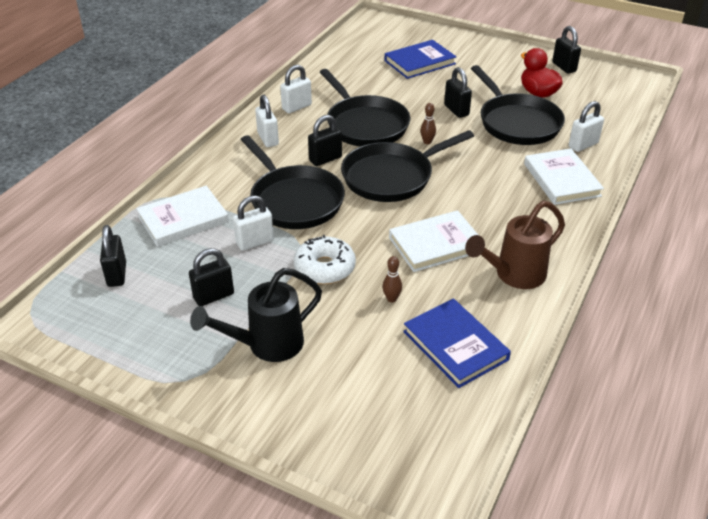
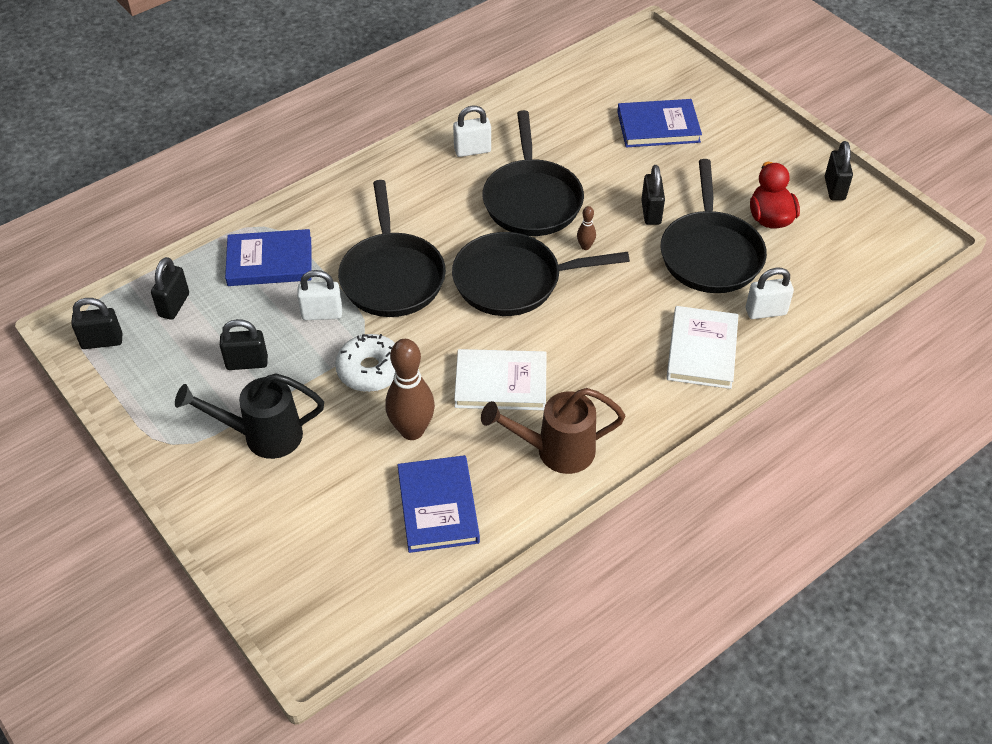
camera: 25 degrees right, 10 degrees up
(183, 219) = (270, 261): white book -> blue book
(268, 139) = (414, 185): white padlock -> none
(325, 159) = (458, 233): black padlock -> black padlock (102, 341)
(391, 299) = (412, 430): brown bowling pin -> brown bowling pin, size x2.24

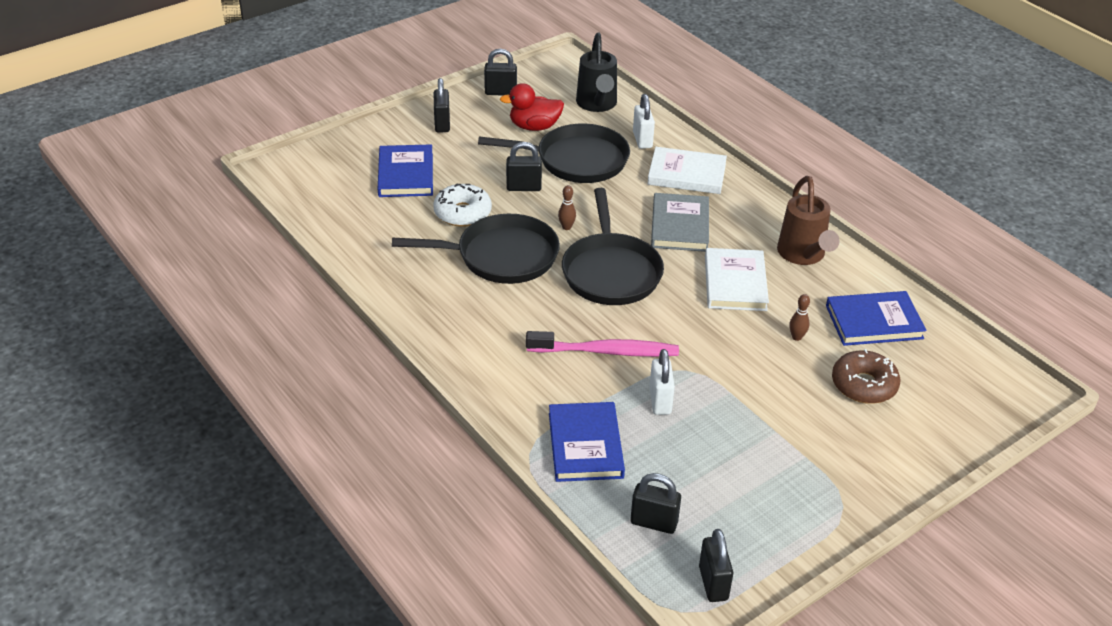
camera: 90 degrees left, 10 degrees down
(247, 363) = (731, 455): black padlock -> black padlock (442, 124)
(262, 436) = (821, 437): black watering can -> black watering can (597, 105)
(335, 483) = (864, 385): none -> brown donut
(370, 370) = (729, 365): white donut -> white donut (462, 213)
(392, 276) = (606, 351): black pan -> pink toothbrush
(412, 430) = (796, 337): brown bowling pin -> brown bowling pin, size x0.45
(472, 150) = (422, 294): white padlock -> none
(599, 340) = (679, 226): none -> grey book

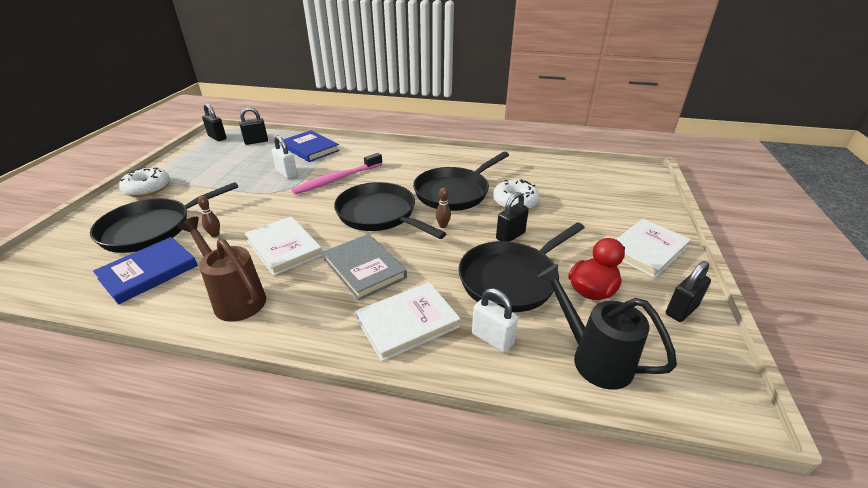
camera: 140 degrees right, 5 degrees down
(405, 174) = (587, 205): blue book -> none
(442, 124) = (646, 250): black padlock -> white book
(861, 476) = (148, 188): none -> white donut
(864, 385) = (152, 228): brown donut -> black pan

